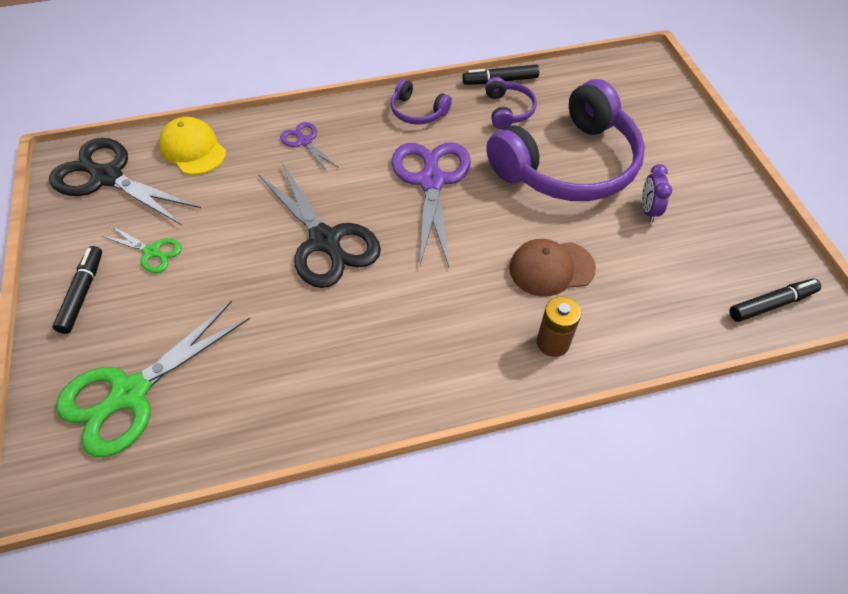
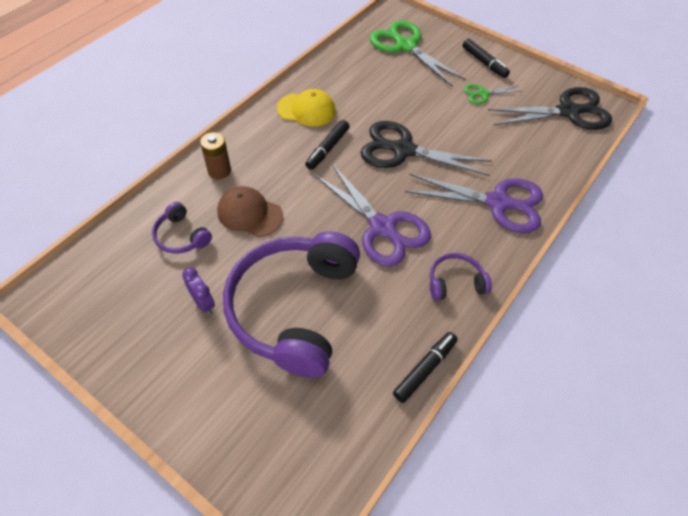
camera: 140 degrees right, 0 degrees up
(129, 395) = (405, 45): green scissors -> green scissors turned 45 degrees counterclockwise
(193, 149) = (554, 154): yellow cap -> yellow cap (306, 110)
(304, 141) = (499, 203): purple scissors -> purple scissors, size x2.03
(508, 110) = (387, 335): purple headphones -> purple headphones (181, 236)
(551, 268) = (249, 214): brown cap -> brown cap turned 105 degrees counterclockwise
(771, 304) = (78, 276): black marker -> black marker (327, 149)

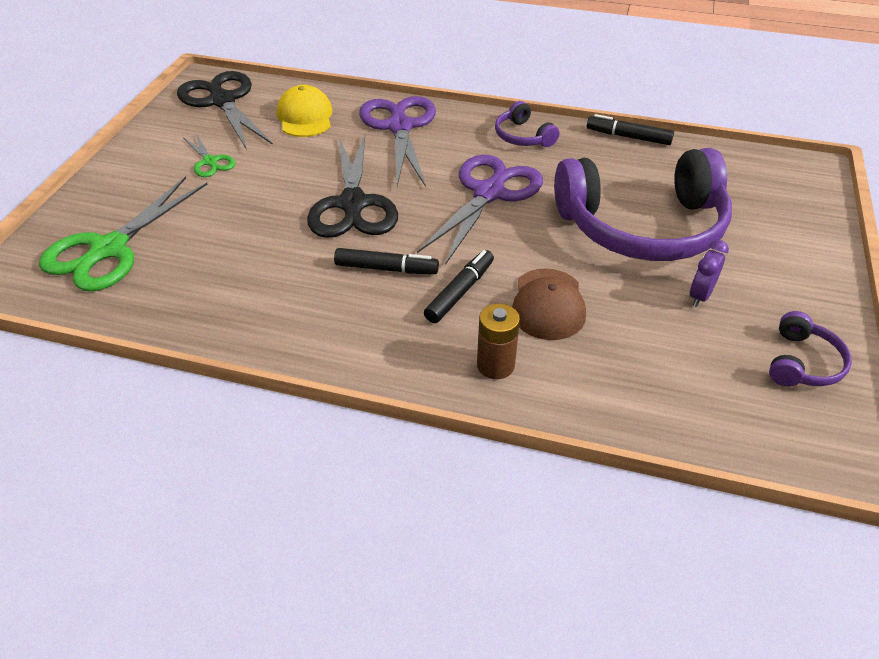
camera: 110 degrees left, 10 degrees down
(181, 236) = (633, 356): purple headphones -> purple headphones (802, 363)
(306, 110) = (312, 314): yellow cap -> yellow cap (305, 117)
(484, 62) = (137, 170): black marker -> black marker (460, 292)

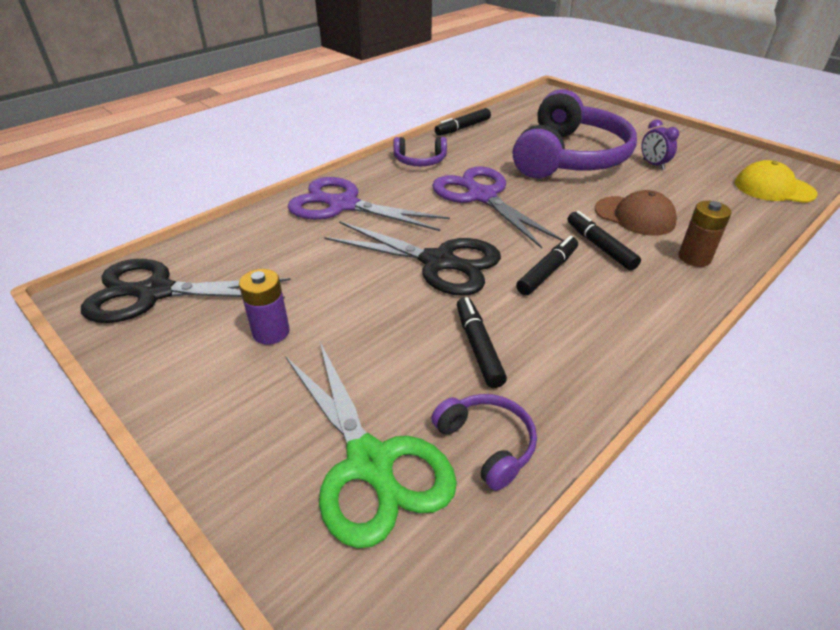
camera: 60 degrees left, 5 degrees down
(210, 162) = (271, 332): green scissors -> purple battery
(251, 259) = (478, 347): none -> black marker
(305, 117) = (261, 248): yellow cap -> yellow cap (773, 188)
(802, 363) = (728, 158): purple headphones -> purple headphones (487, 444)

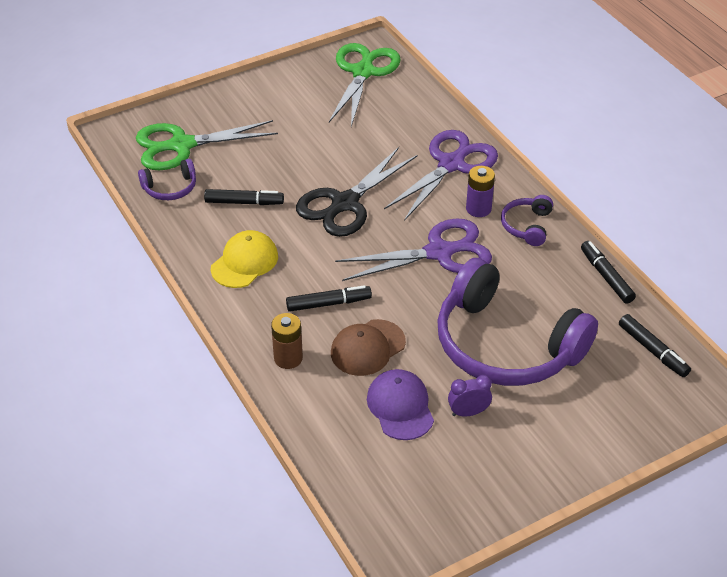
camera: 105 degrees right, 5 degrees up
(153, 292) = (363, 71): black scissors -> green scissors
(271, 332) = (300, 118): purple battery -> purple battery (478, 209)
(547, 272) = (308, 259): black marker -> black marker (652, 350)
(681, 192) = (400, 407): none -> purple cap
(773, 188) = (381, 495): yellow cap -> yellow cap (244, 262)

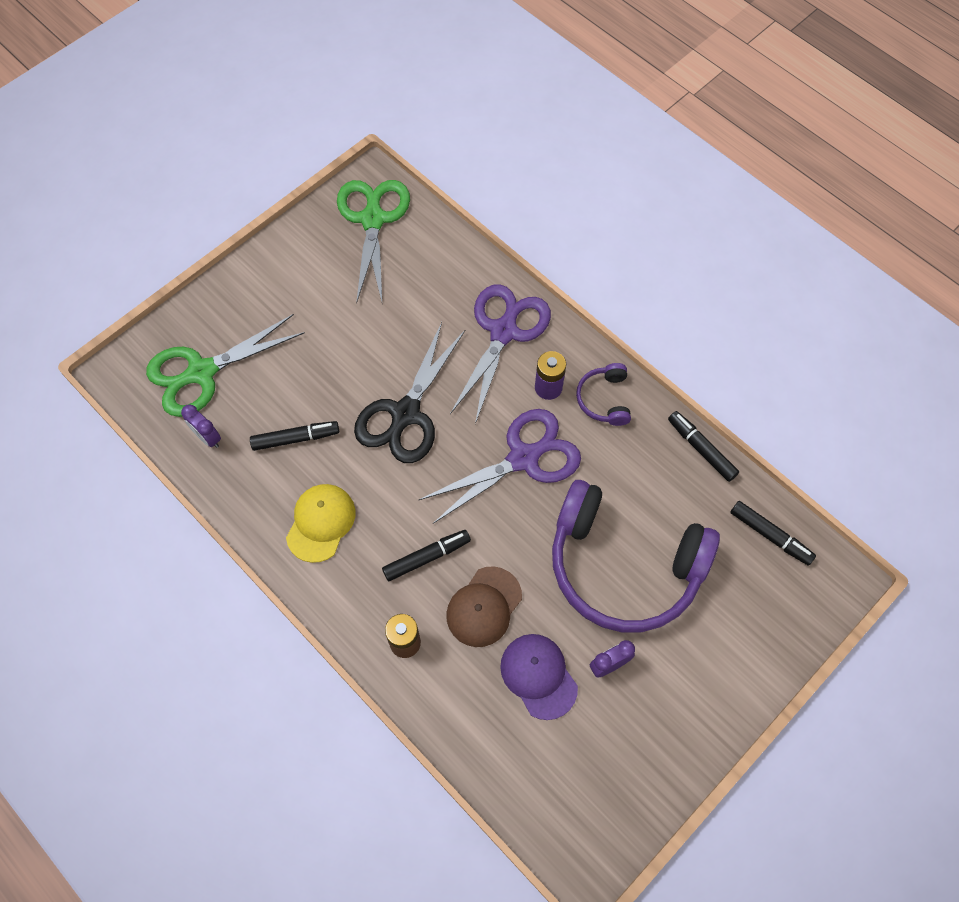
camera: 15 degrees left, 20 degrees up
(170, 188) = (208, 437): purple headphones -> purple clock

